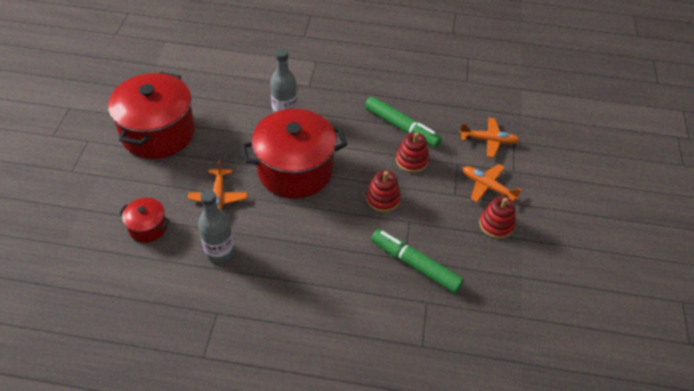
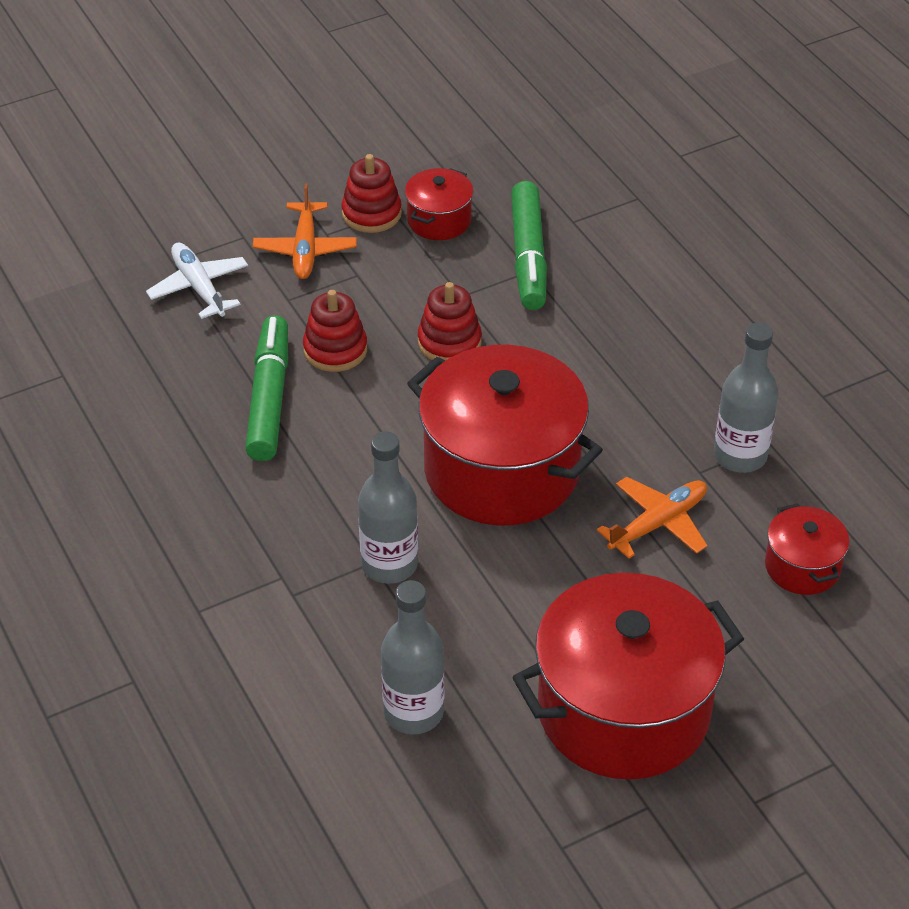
camera: 125 degrees left, 5 degrees down
(220, 85) = (413, 712): none -> grey bottle
(471, 247) = (439, 220): none -> red pot
(488, 140) = (199, 288): orange plane -> white plane

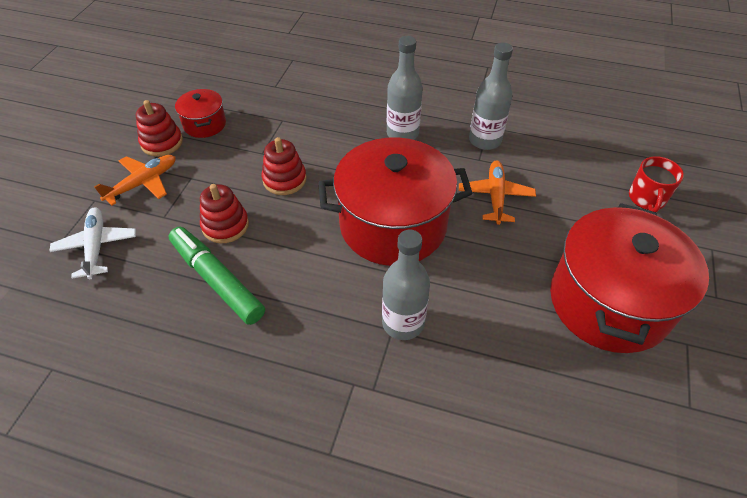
camera: 45 degrees left, 5 degrees up
(199, 288) = (96, 247): white plane -> white plane turned 60 degrees clockwise
(305, 249) = (143, 183): orange plane -> orange plane turned 90 degrees counterclockwise
(413, 712) = (525, 400): grey bottle -> grey bottle (402, 133)
(528, 256) = (273, 114): green marker -> none
(802, 566) = (575, 170): red pot -> none
(842, 660) = (646, 199): none -> red mug

